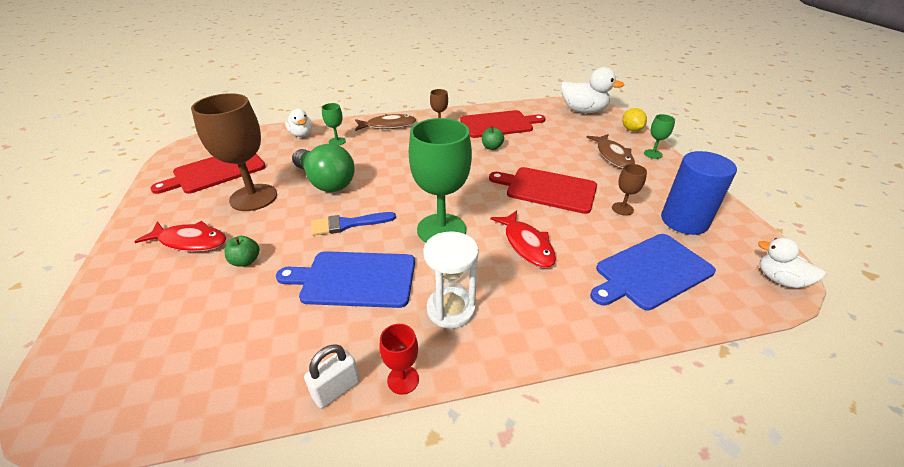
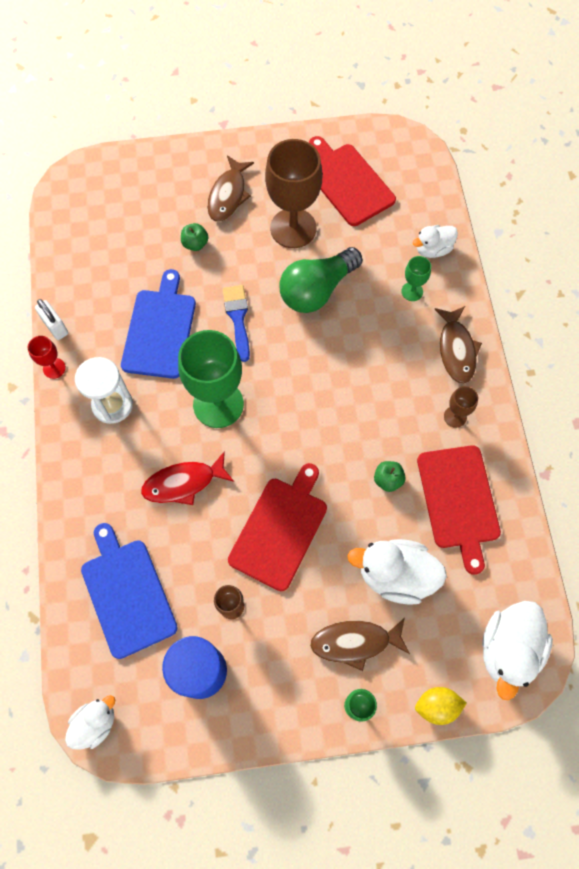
camera: 95 degrees right, 30 degrees up
(190, 241) = (228, 195): red fish -> brown fish
(558, 143) = (395, 575): none -> white duck

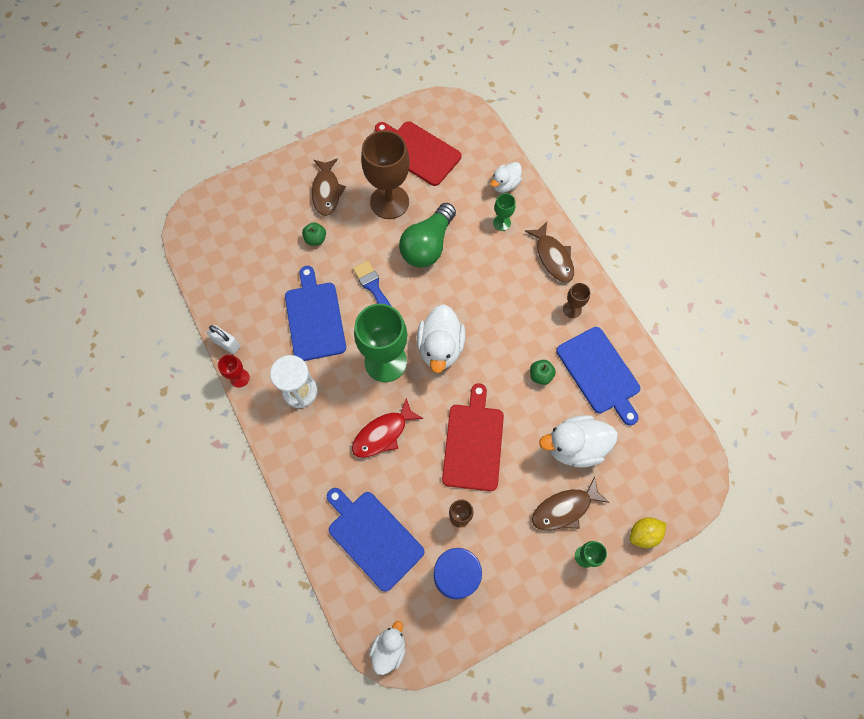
camera: 20 degrees left, 0 degrees up
(458, 501) = (599, 373): red cutting board -> blue cutting board
(508, 649) = (678, 471): white duck -> white duck (440, 347)

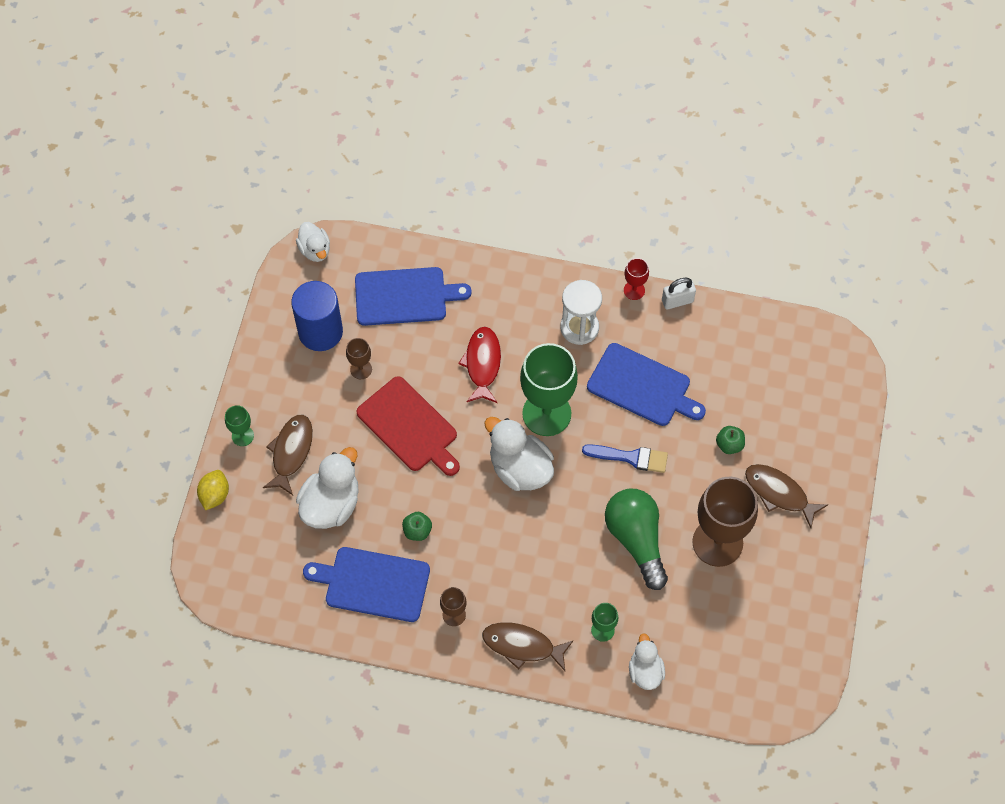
camera: 130 degrees right, 5 degrees down
(418, 152) = (758, 618): red cutting board -> none

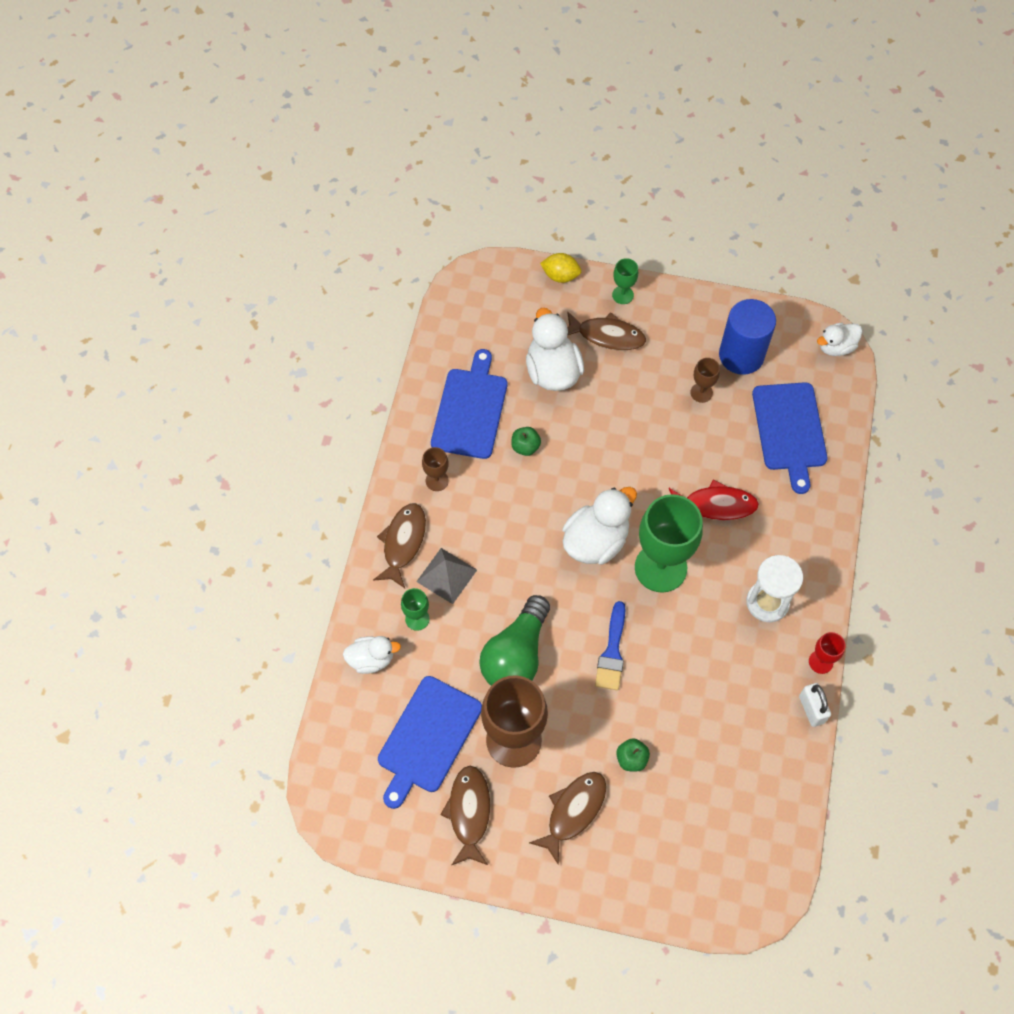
camera: 90 degrees right, 0 degrees up
(331, 504) = (552, 371): white duck -> white duck turned 135 degrees counterclockwise
(409, 427) = (639, 438): red cutting board -> none
(557, 604) = (446, 575): none -> grey pyramid
(636, 540) = (516, 655): green light bulb -> green light bulb turned 135 degrees clockwise
(642, 386) = (699, 667): blue cutting board -> blue cutting board (427, 738)
(786, 580) = (469, 813): none -> brown fish

